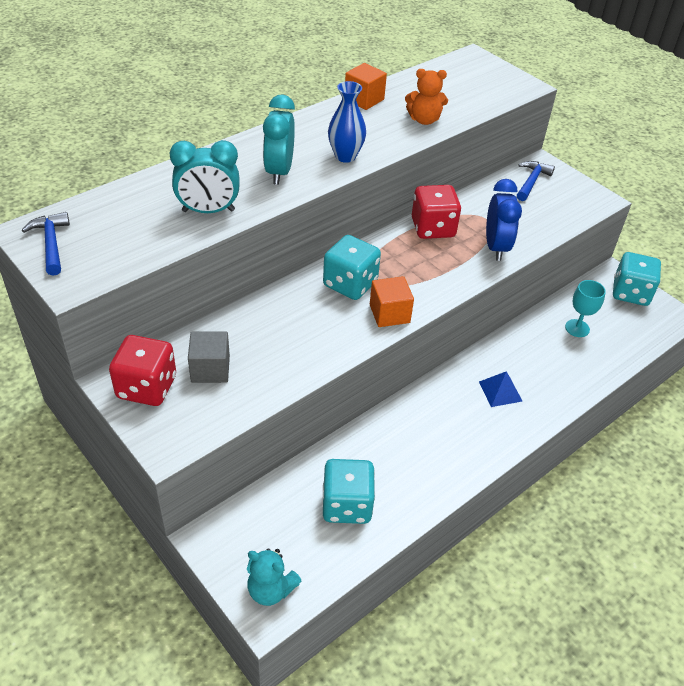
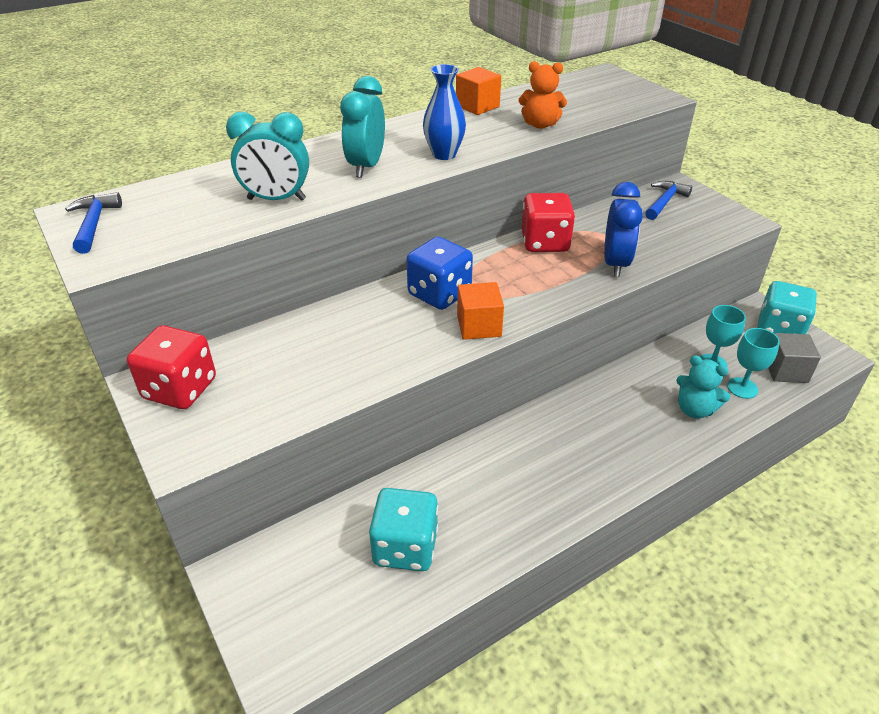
camera: 10 degrees right, 5 degrees down
(210, 369) = (257, 374): grey cube -> grey cube (786, 370)
(270, 590) = (290, 644): turquoise teddy bear -> turquoise teddy bear (694, 409)
(350, 284) = (439, 294): turquoise dice -> blue dice
(500, 391) = (612, 428): blue pyramid -> none
(603, 349) = (742, 388): none -> turquoise goblet

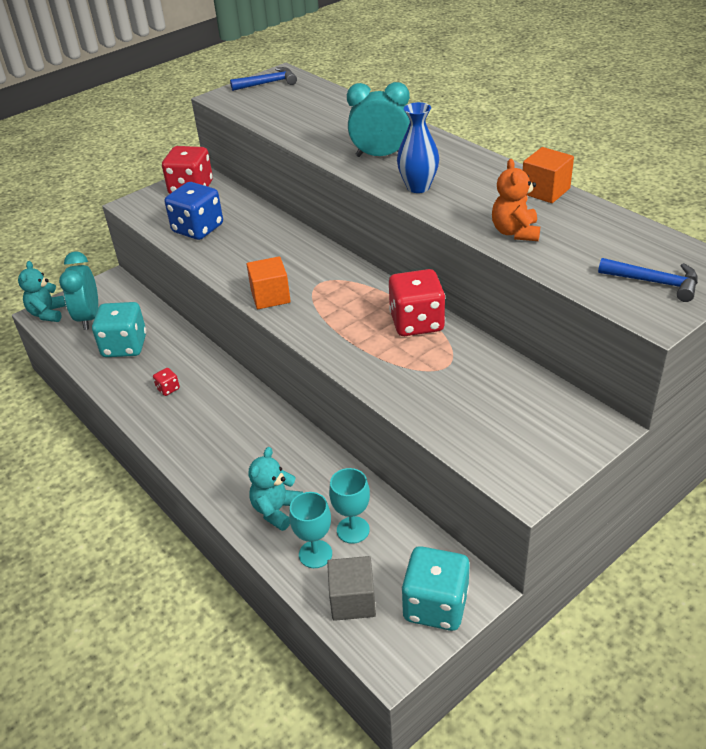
camera: 85 degrees right, 0 degrees up
(276, 199) = (314, 131): turquoise clock -> turquoise clock (89, 318)
(281, 666) = (48, 314): none -> turquoise teddy bear
(439, 294) = (313, 271): blue dice -> blue dice (198, 229)
(505, 496) = (168, 389): none -> red dice
(615, 264) = (388, 372): blue clock -> none
(664, 202) = (548, 412): blue hammer -> blue hammer (655, 282)

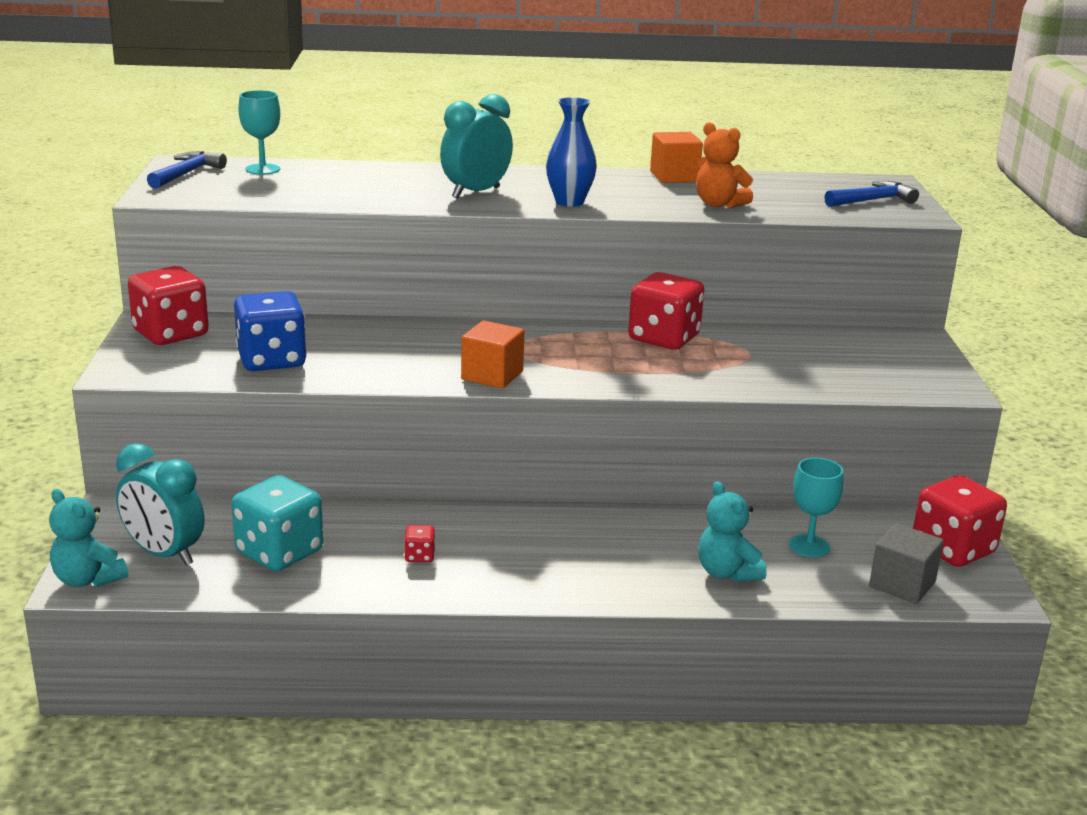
camera: 55 degrees left, 15 degrees down
(315, 554) = (817, 577): turquoise goblet -> turquoise goblet (262, 169)
(435, 605) = (952, 549): turquoise dice -> red dice

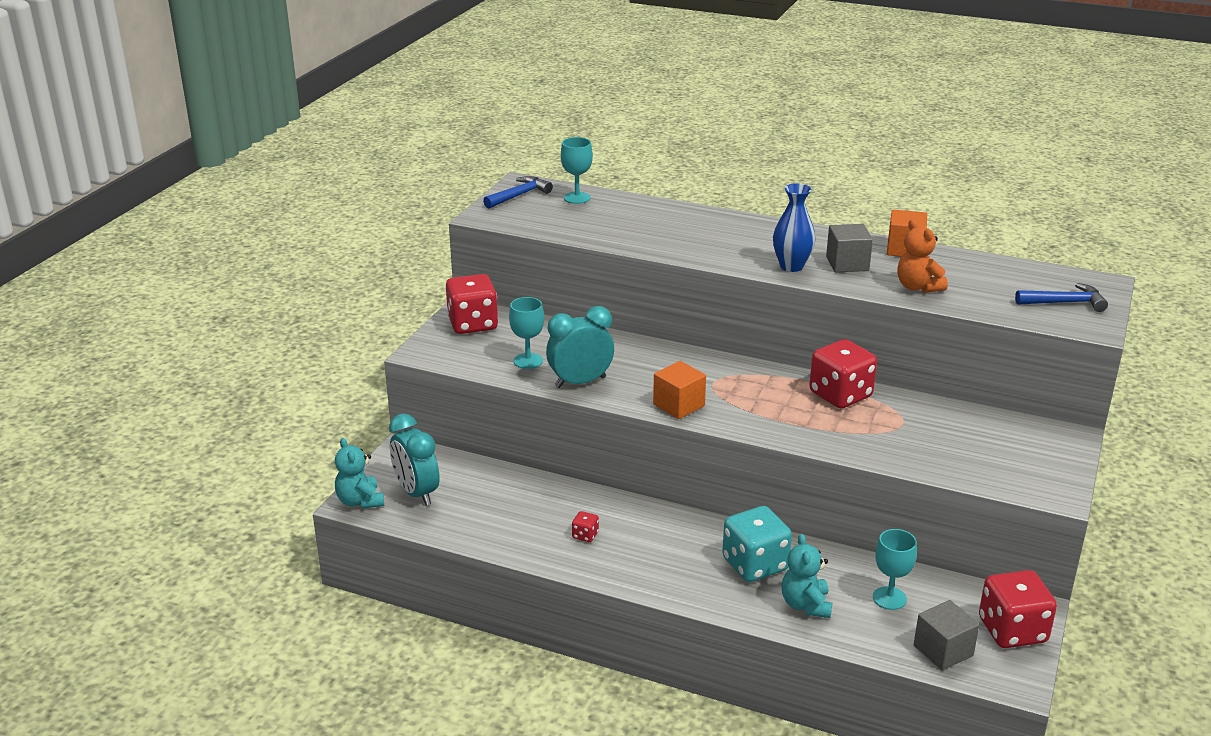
camera: 25 degrees right, 5 degrees up
(271, 360) = (528, 361): blue dice -> turquoise goblet
(279, 552) = (491, 509): turquoise dice -> turquoise dice (755, 564)
(476, 193) = (723, 245): turquoise clock -> turquoise clock (580, 382)
(627, 194) = (847, 264): none -> grey cube

